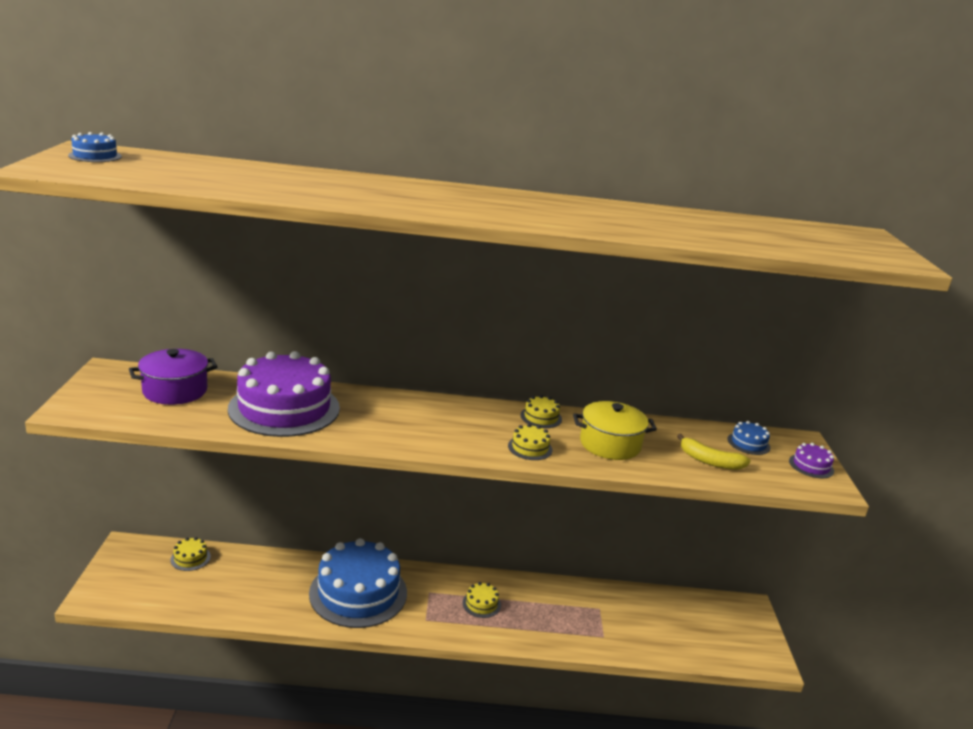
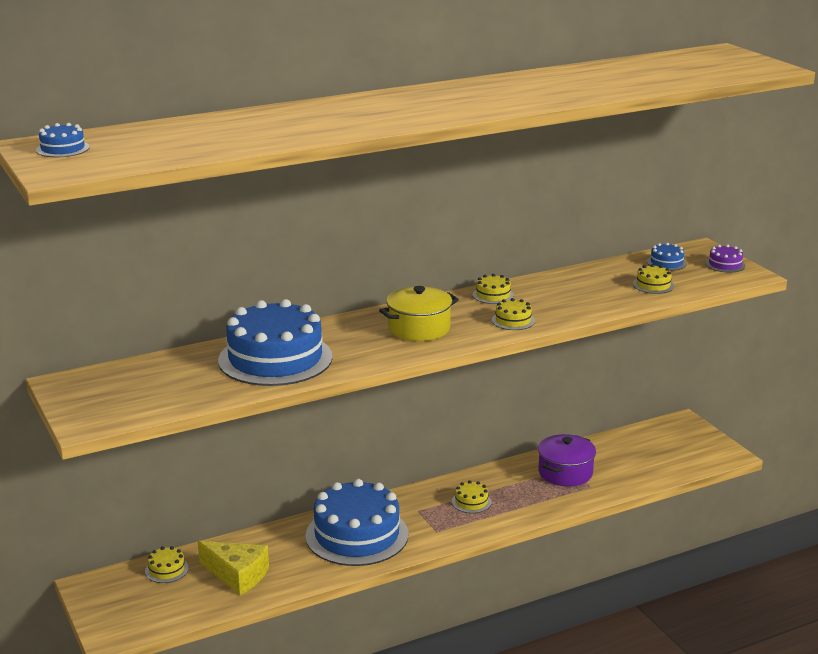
camera: 25 degrees left, 0 degrees up
(175, 391) = (156, 378): purple pot -> purple pot (565, 473)
(233, 587) = (237, 575): none -> yellow cheese
(284, 408) = (275, 359): purple cake -> blue cake
(610, 444) = (569, 297): yellow pot -> yellow pot (419, 328)
(710, 461) = (653, 285): yellow banana -> yellow cake

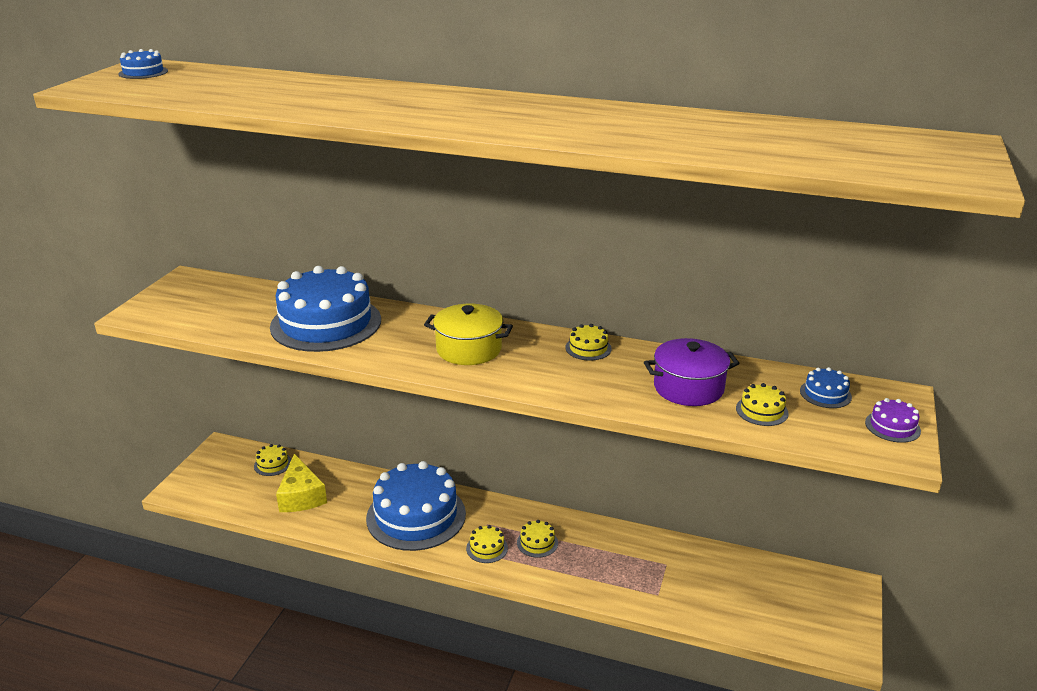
camera: 45 degrees right, 5 degrees up
(513, 320) = (556, 380): yellow cake -> yellow cake (487, 548)
(565, 473) = (655, 566): purple pot -> purple pot (688, 388)

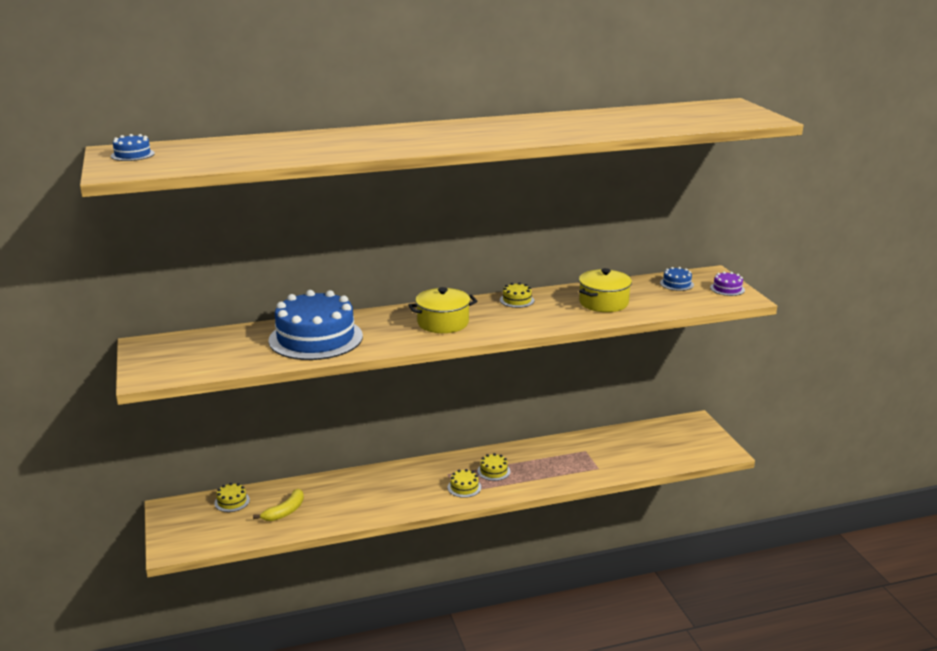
camera: 35 degrees left, 5 degrees down
(301, 496) = (285, 511): yellow cheese -> yellow banana
(416, 516) = (391, 489): blue cake -> none
(688, 388) = (603, 303): purple pot -> yellow pot
(762, 411) = (656, 301): yellow cake -> none

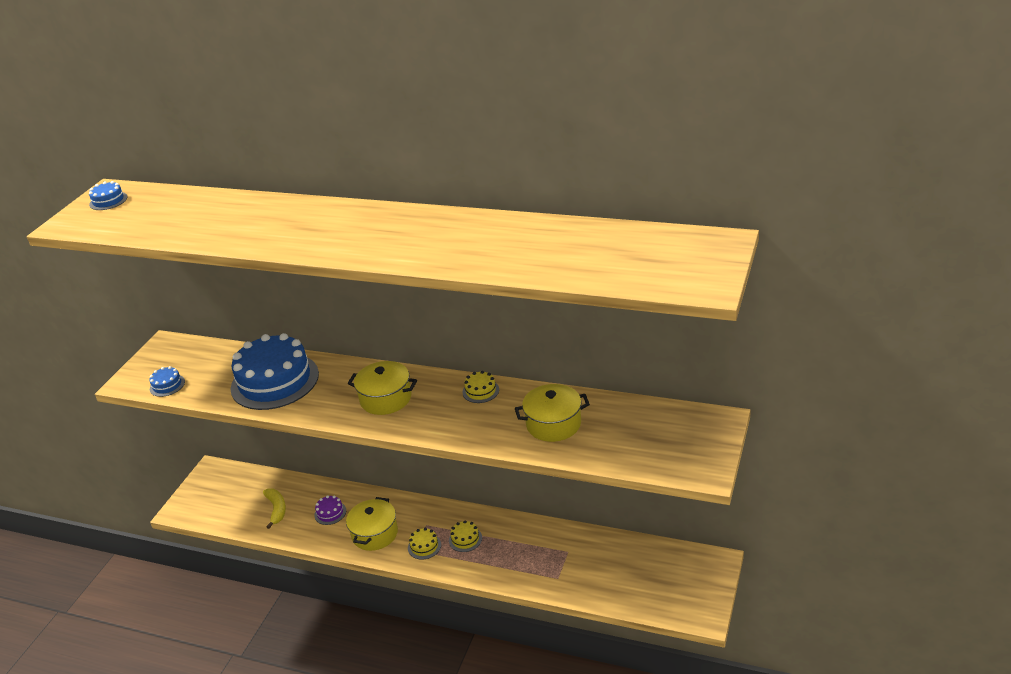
camera: 40 degrees right, 10 degrees up
(232, 501) = (253, 482): yellow cake -> none
(285, 511) = (276, 509): yellow banana -> yellow banana turned 90 degrees counterclockwise
(408, 495) = (375, 534): none -> yellow pot
(676, 284) = (661, 422): blue cake -> blue cake (167, 385)
(727, 289) = (705, 450): purple cake -> purple cake (330, 513)

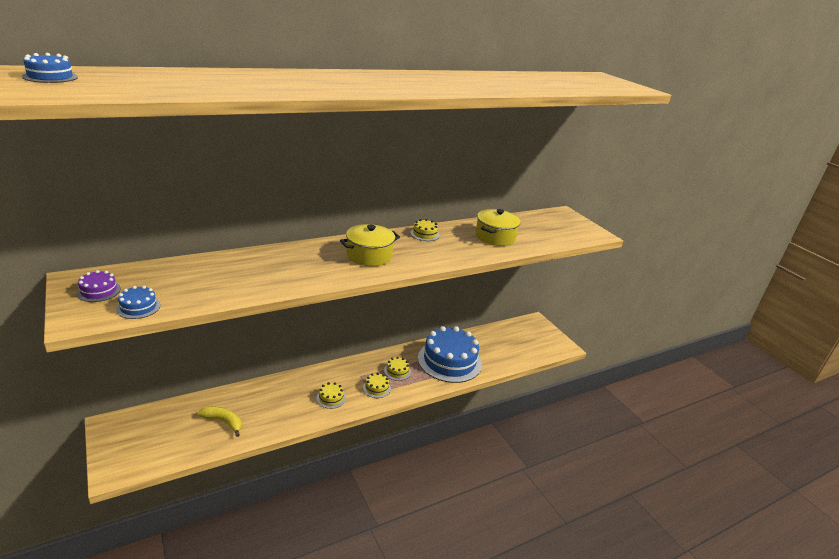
camera: 55 degrees left, 5 degrees down
(275, 381) = (255, 272): blue cake -> blue cake (449, 361)
(330, 513) = (276, 402): purple cake -> purple cake (99, 291)
(375, 534) = (331, 398): yellow pot -> yellow cake

